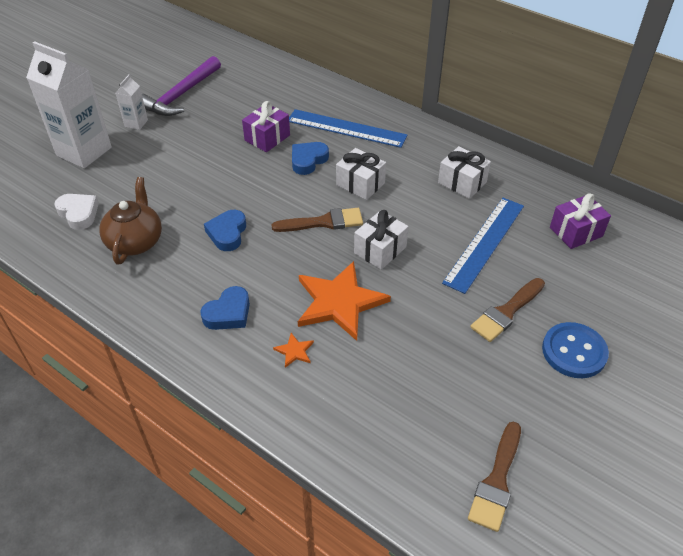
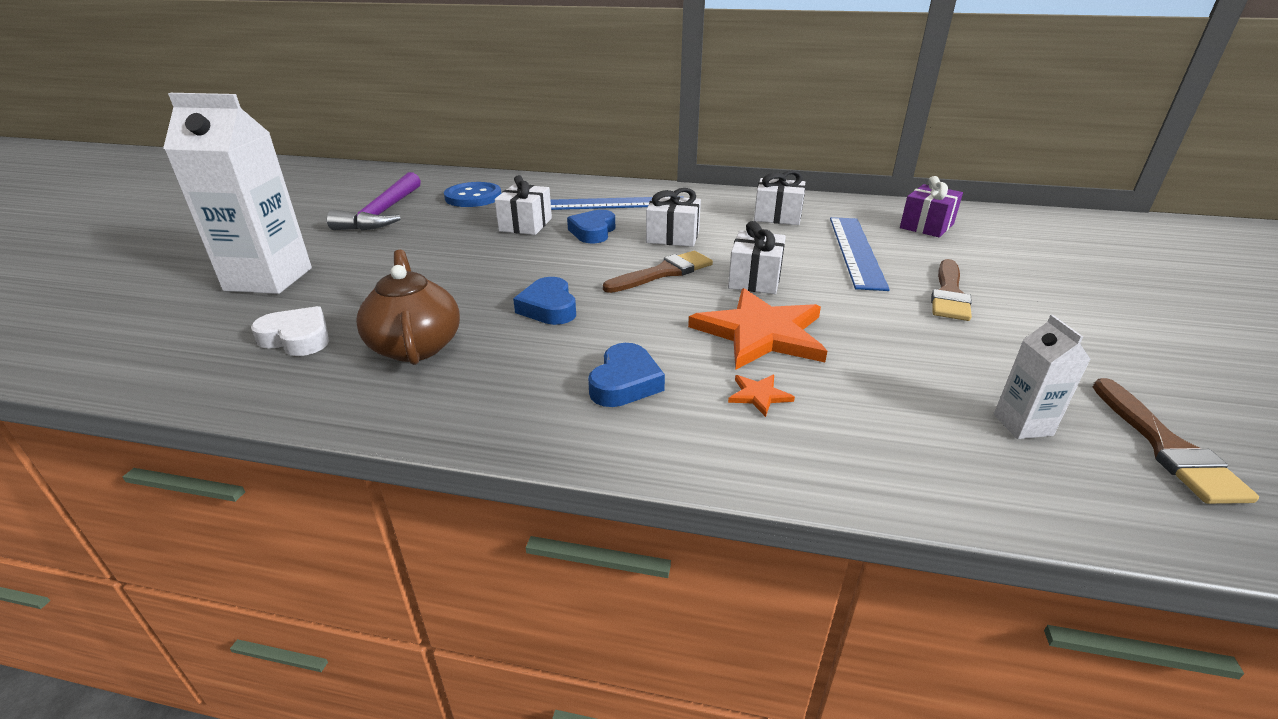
camera: 25 degrees left, 15 degrees down
(136, 123) = (335, 243): white carton -> white carton (1022, 425)
(267, 138) = (525, 225): purple gift -> white gift
(574, 351) = (1055, 306): blue button -> blue button (473, 197)

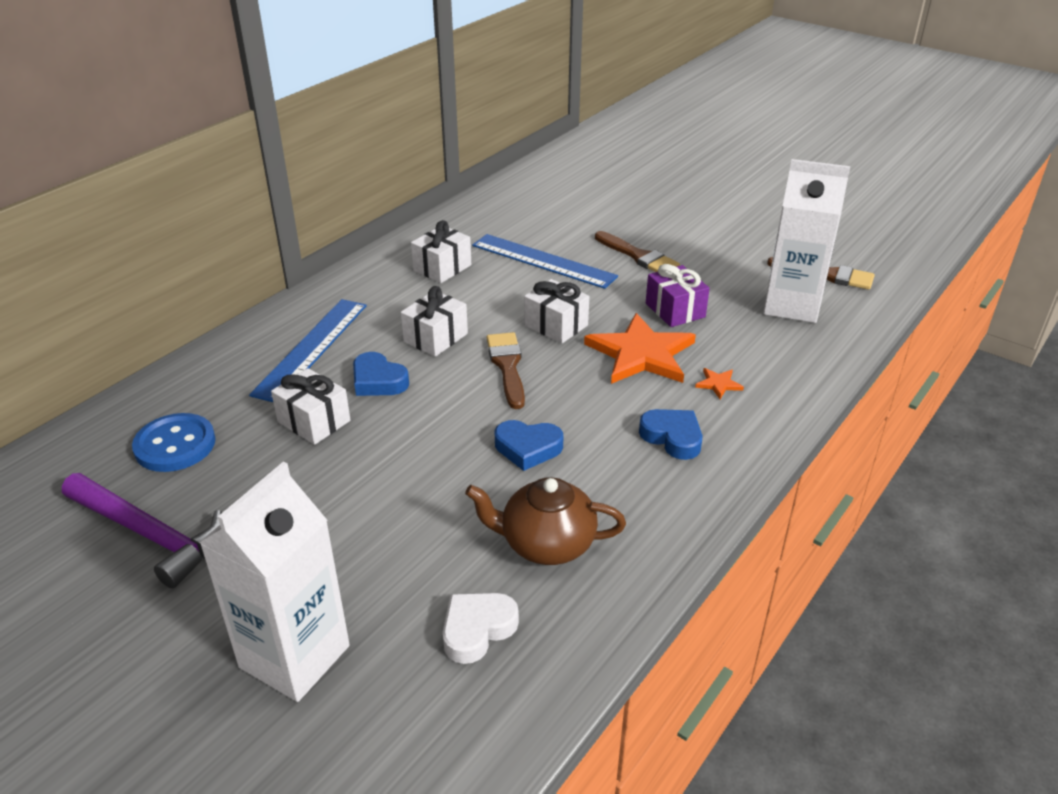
camera: 65 degrees left, 5 degrees up
(926, 226) = (526, 212): purple gift -> purple gift (675, 310)
(1022, 425) = (791, 305): white carton -> white carton, size x2.16

